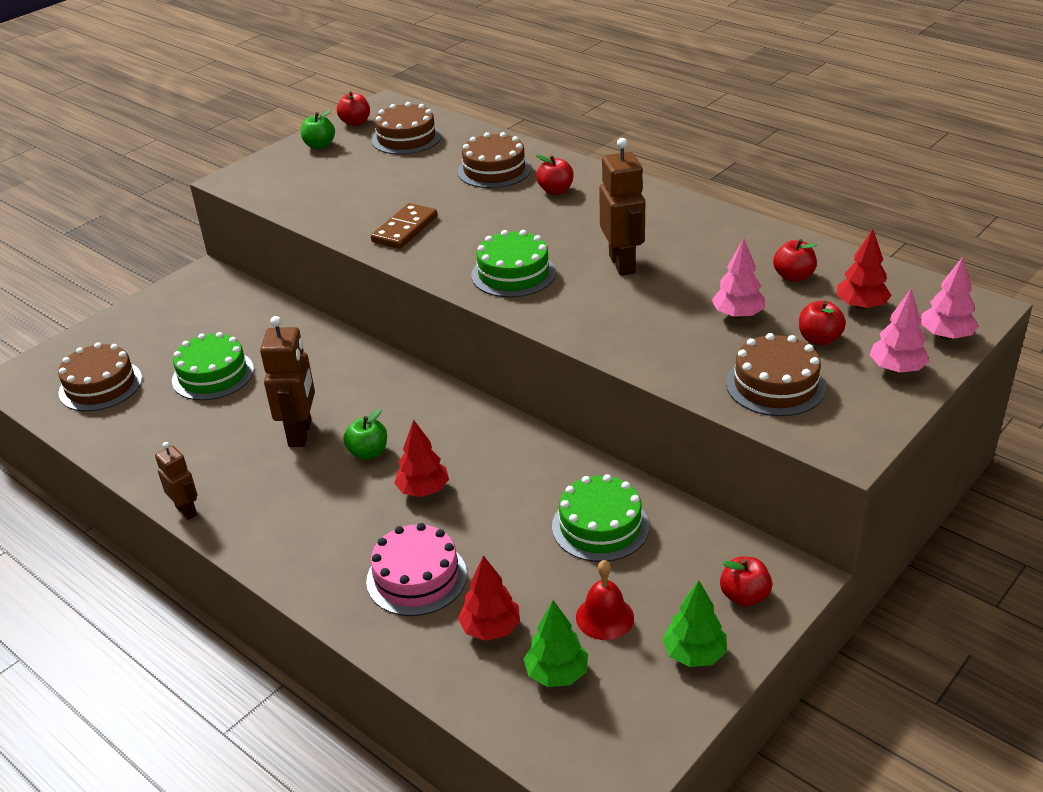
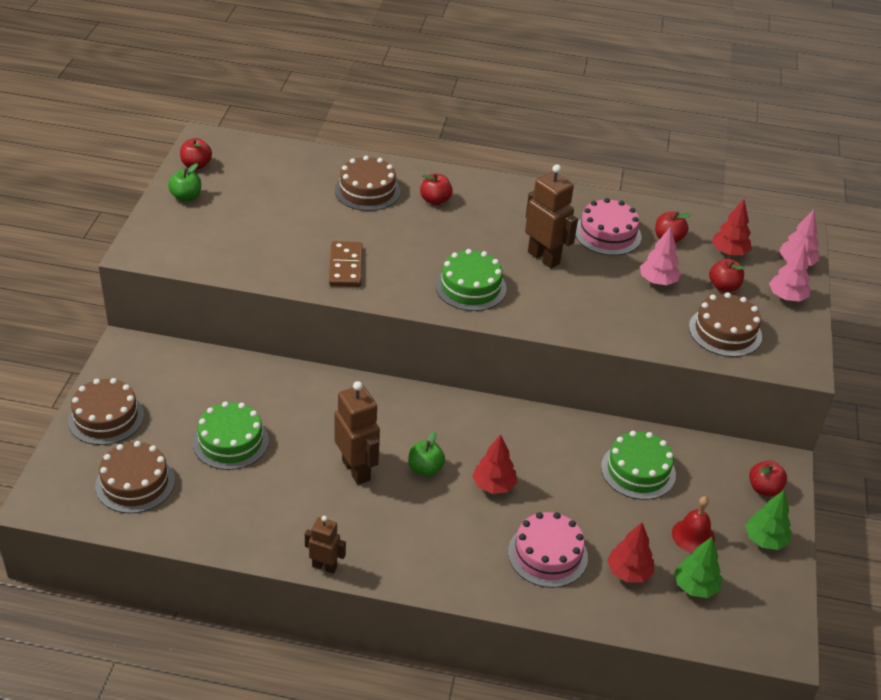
camera: 35 degrees left, 5 degrees up
(406, 138) = (260, 173): brown cake -> brown cake (106, 417)
(721, 257) = (607, 234): none -> pink cake

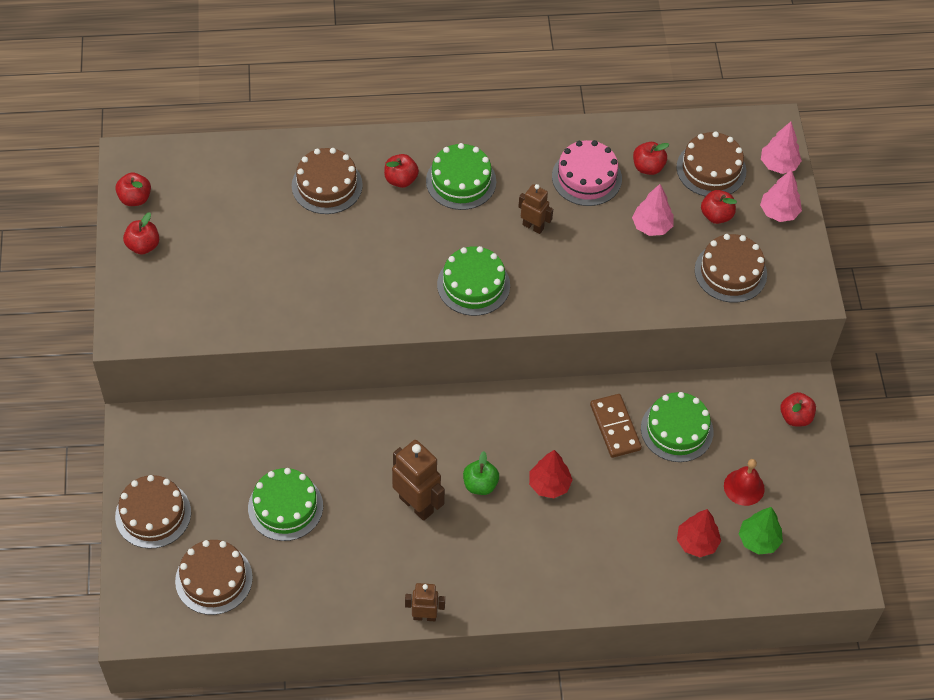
camera: 15 degrees left, 15 degrees up
(186, 197) = (143, 246): green apple -> red apple
(346, 267) = (342, 293): brown domino -> brown domino (615, 427)
(489, 212) = (461, 181): none -> green cake
(544, 258) = (533, 226): brown robot -> brown robot, size x0.59
(547, 554) = (620, 545): pink cake -> none
(729, 252) = (711, 169): red tree -> brown cake
(765, 540) = (808, 473): green tree -> none

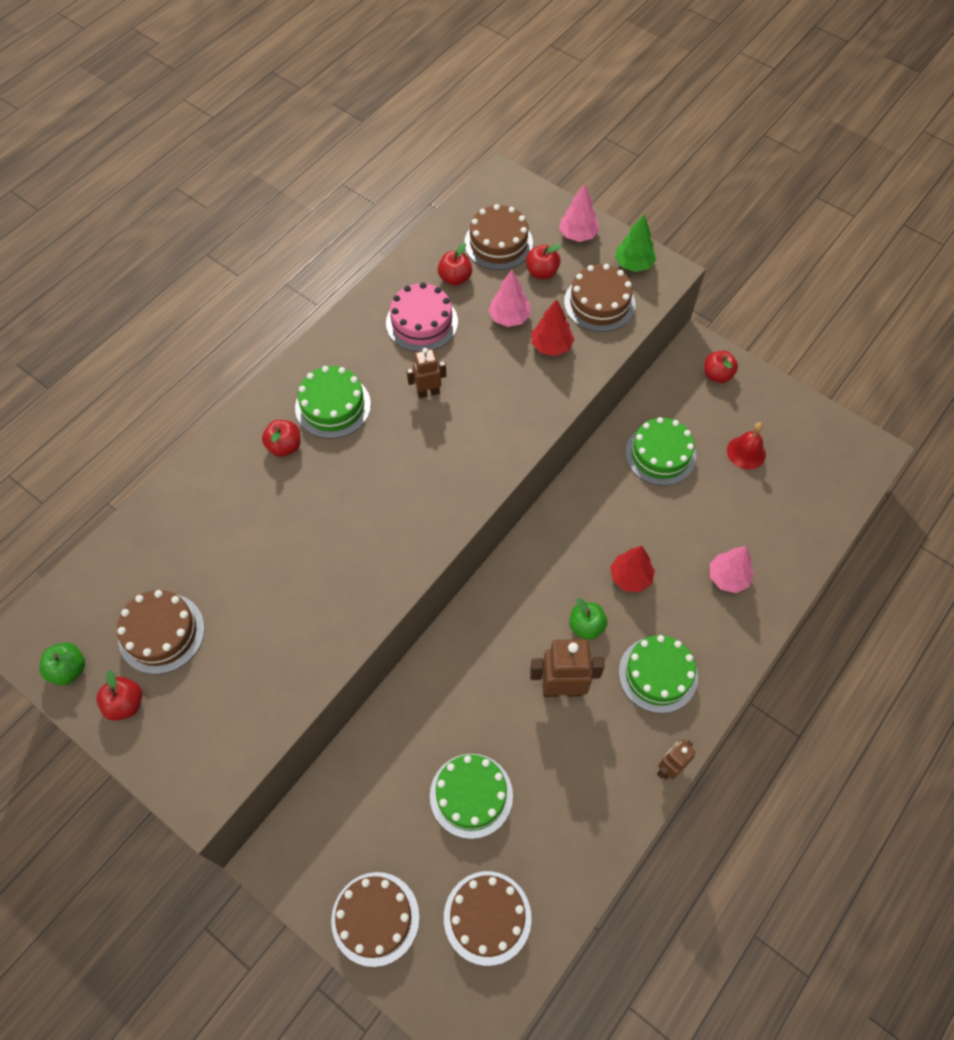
camera: 45 degrees left, 5 degrees up
(135, 198) = (69, 669): red apple -> green apple
(327, 185) = (229, 504): brown cake -> brown cake (161, 633)
(473, 285) = (439, 476): green cake -> green cake (658, 674)
(615, 427) = (621, 492): brown domino -> none
(697, 542) = (766, 520): red tree -> red tree (551, 346)
(758, 540) = (798, 479): green tree -> green tree (633, 264)
(778, 164) = (537, 203): pink tree -> pink tree (728, 577)

